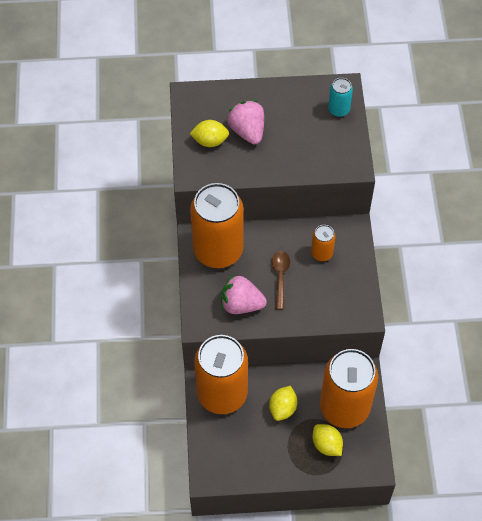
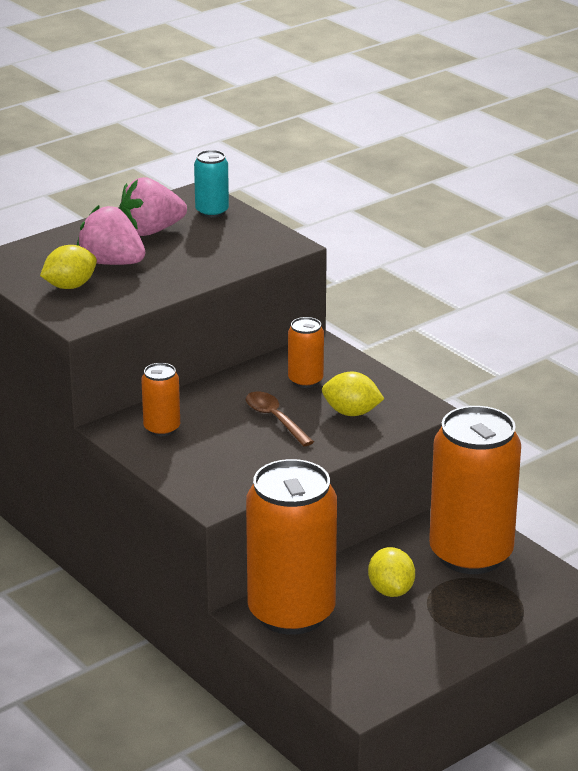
camera: 35 degrees left, 30 degrees down
(218, 250) = (162, 428): orange can -> orange can, size x0.44
(241, 304) = (250, 461): pink strawberry -> pink strawberry (151, 231)
(326, 445) = (488, 598): yellow lemon -> yellow lemon (351, 413)

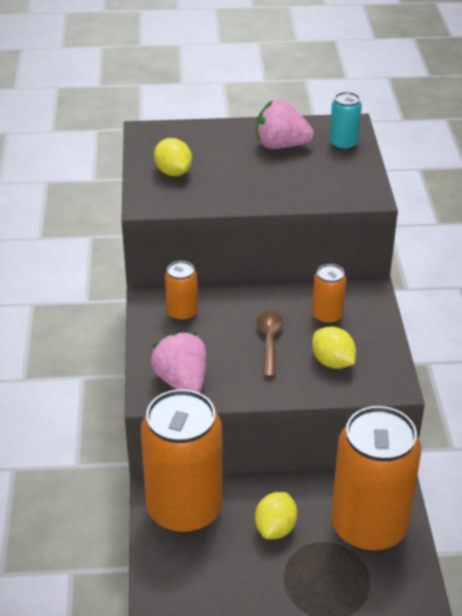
camera: 35 degrees right, 10 degrees up
(70, 286) = (173, 172): yellow lemon -> yellow lemon turned 60 degrees clockwise
(112, 263) = (223, 163): pink strawberry -> pink strawberry (182, 381)

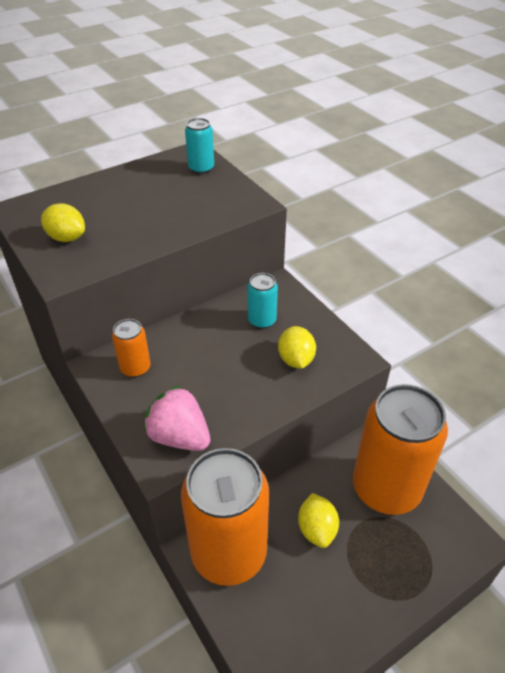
camera: 30 degrees left, 5 degrees up
(269, 341) = (231, 363): brown spoon -> none
(281, 145) = (149, 184): pink strawberry -> none
(327, 316) = (262, 320): orange can -> turquoise can
(332, 362) = (296, 360): yellow lemon -> yellow lemon turned 60 degrees clockwise

